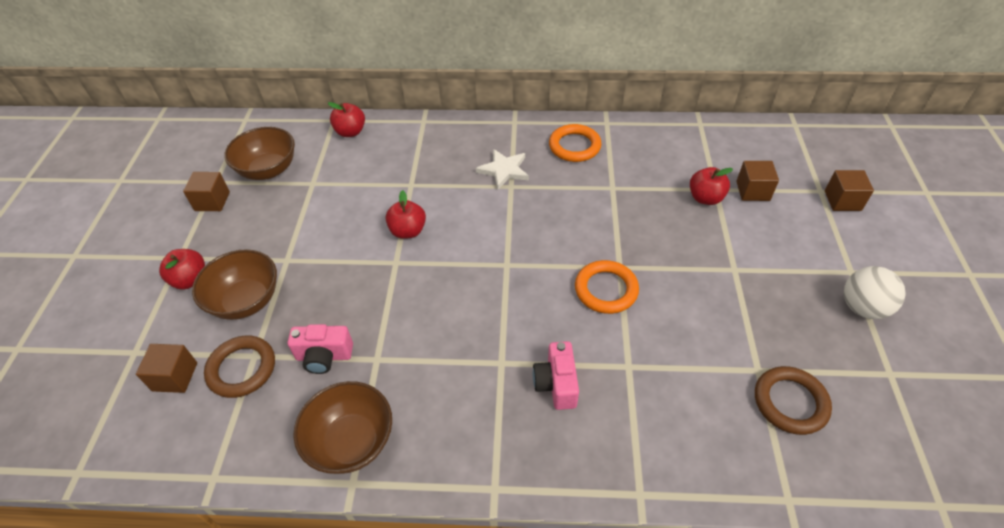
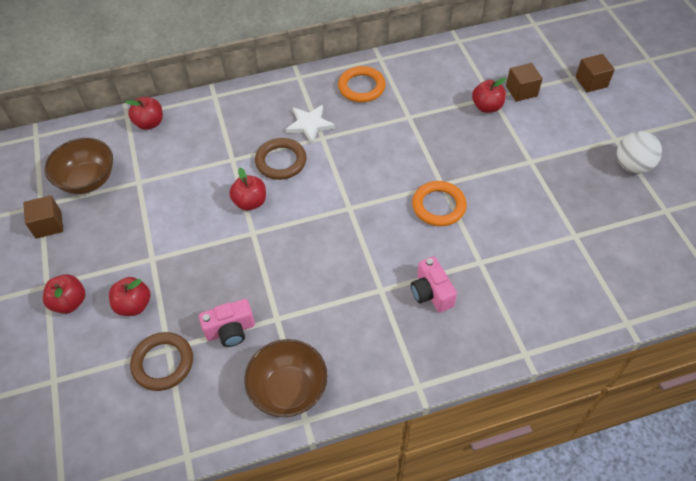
camera: 20 degrees left, 5 degrees up
(175, 377) = (105, 389): brown cube -> none
(246, 301) = (134, 305): brown bowl -> red apple
(790, 402) = (605, 253): brown ring -> brown ring (281, 161)

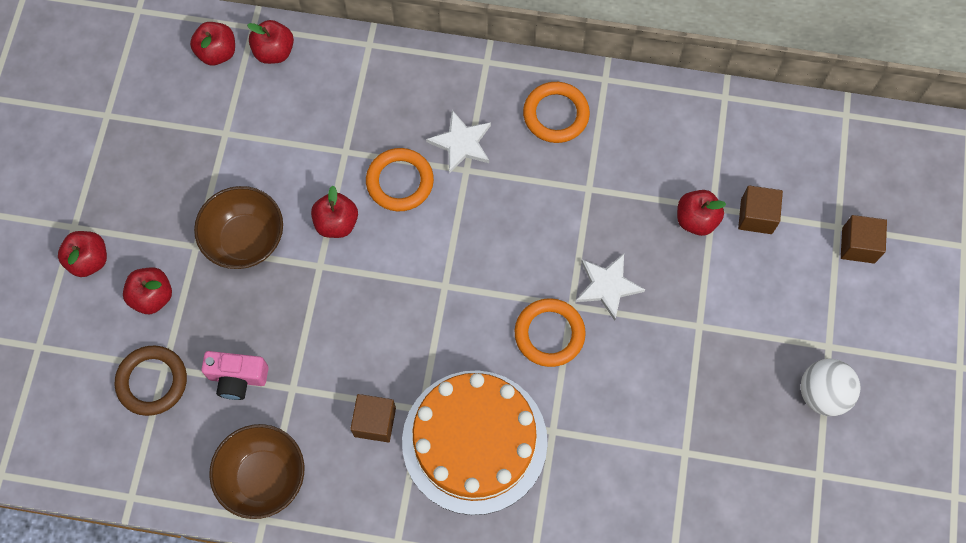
camera: 25 degrees right, 15 degrees up
(48, 225) = (105, 146): brown cube -> brown cube (375, 422)
(88, 180) = (170, 104): brown bowl -> brown bowl (245, 239)
(108, 138) = (217, 53): none -> red apple
(281, 161) = (400, 182): brown ring -> orange ring
(431, 293) = (474, 441): pink camera -> orange cake
(457, 163) = (607, 286): none -> white star

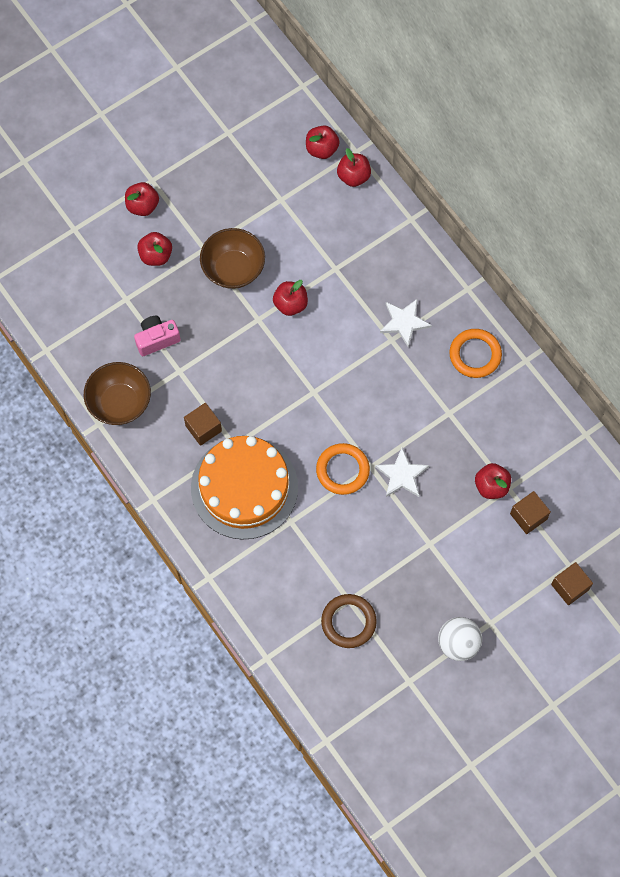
camera: 45 degrees right, 0 degrees up
(152, 381) = (112, 301): brown ring -> brown ring (348, 622)
(237, 378) = (157, 339): pink camera -> pink camera turned 105 degrees clockwise
(400, 182) = (348, 313): orange ring -> none

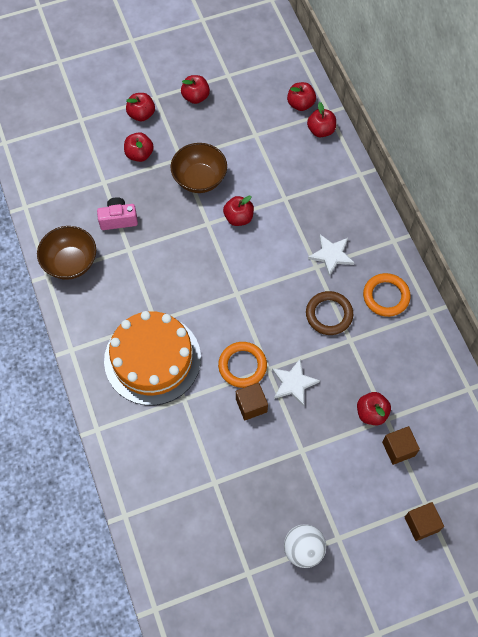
camera: 15 degrees right, 5 degrees down
(198, 169) = (195, 97): none -> red apple
(203, 428) = (133, 301): brown cube -> brown cube (251, 405)
(348, 622) = (208, 502): brown ring -> brown ring (329, 314)

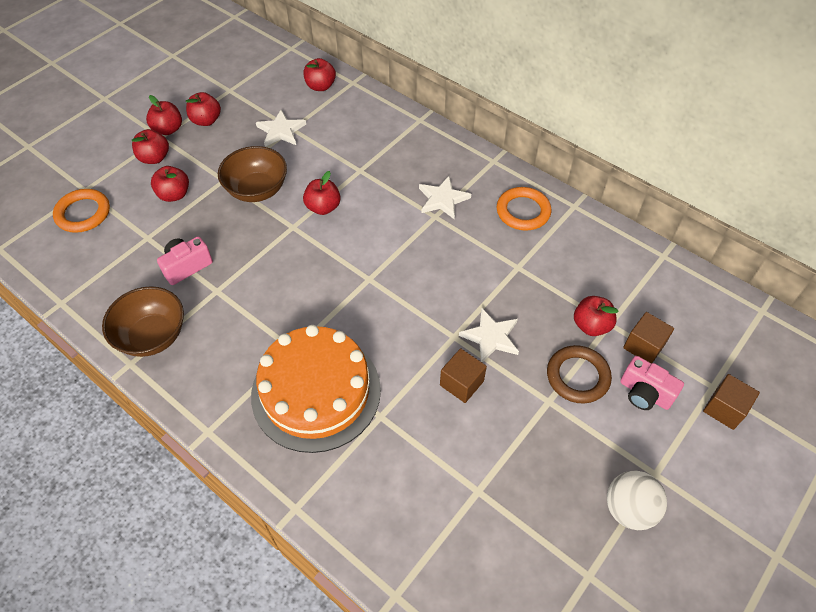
camera: 30 degrees left, 10 degrees down
(242, 366) = (424, 347): orange ring -> orange ring (83, 213)
(246, 133) = (281, 131): none -> white star
(321, 130) = (356, 99): red apple -> red apple (168, 129)
(329, 314) = (479, 253): brown ring -> brown ring (577, 376)
(372, 482) = (644, 393): none -> pink camera

